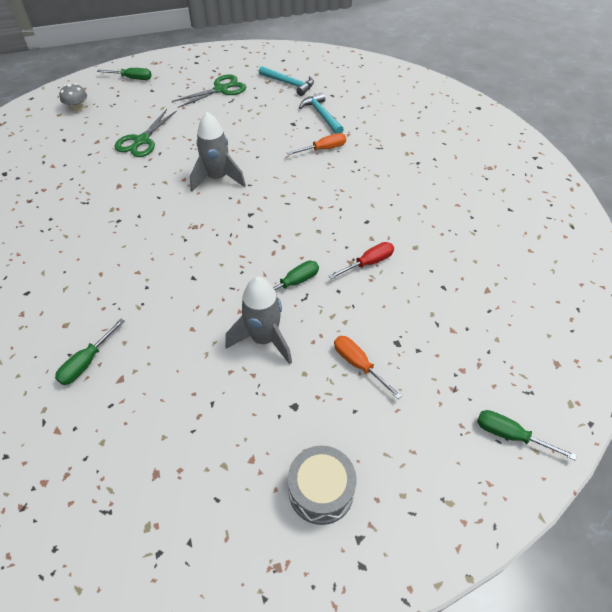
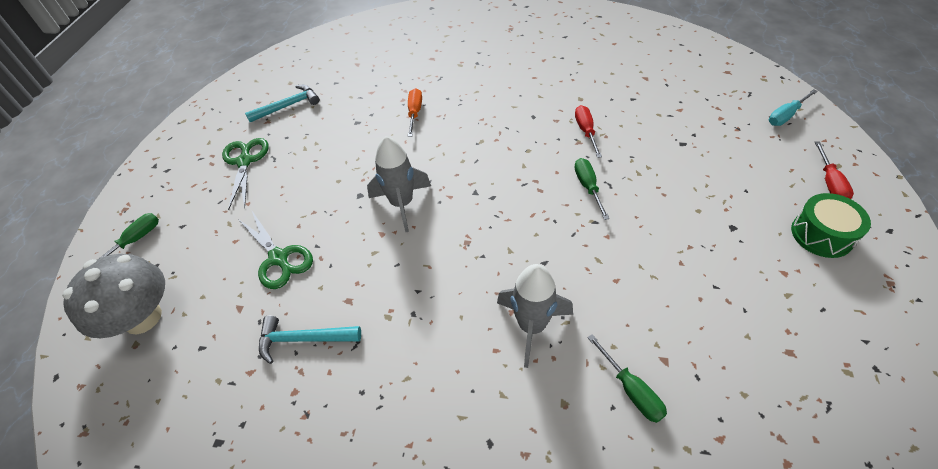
camera: 60 degrees left, 0 degrees up
(77, 108) = (142, 317): grey mushroom -> grey mushroom, size x2.08
(264, 339) = (650, 227): grey rocket -> grey rocket (531, 326)
(321, 115) = (361, 99): turquoise hammer -> turquoise hammer (303, 339)
(321, 491) = (821, 234): grey drum -> green drum
(358, 364) = (698, 173): orange screwdriver -> none
(411, 494) = (830, 183): none -> red screwdriver
(510, 435) = (785, 116): green screwdriver -> turquoise screwdriver

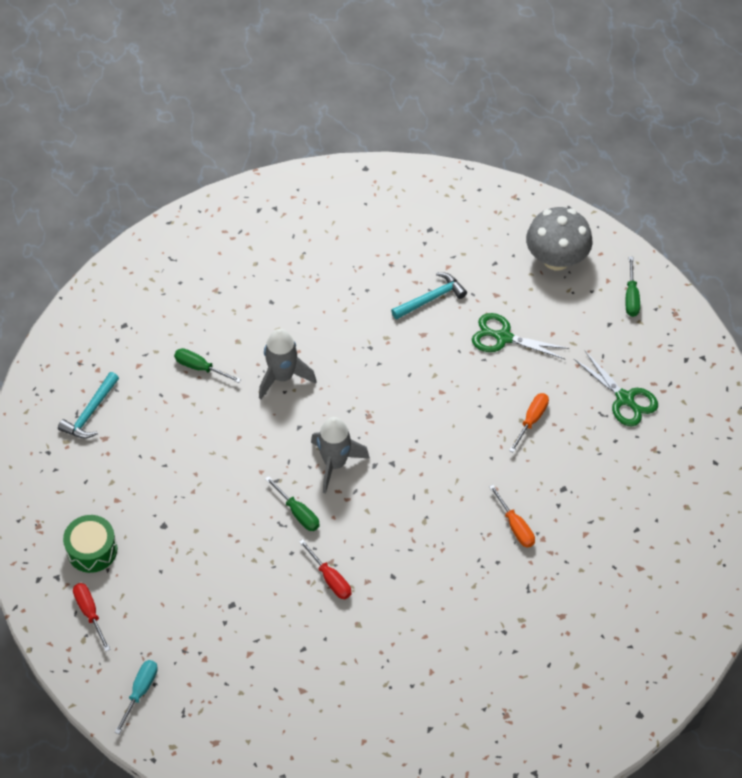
camera: 145 degrees right, 5 degrees up
(288, 106) = (654, 476): turquoise hammer -> turquoise hammer (90, 413)
(330, 177) = (531, 420): none -> orange screwdriver
(402, 204) = (446, 424): grey rocket -> grey rocket (335, 463)

